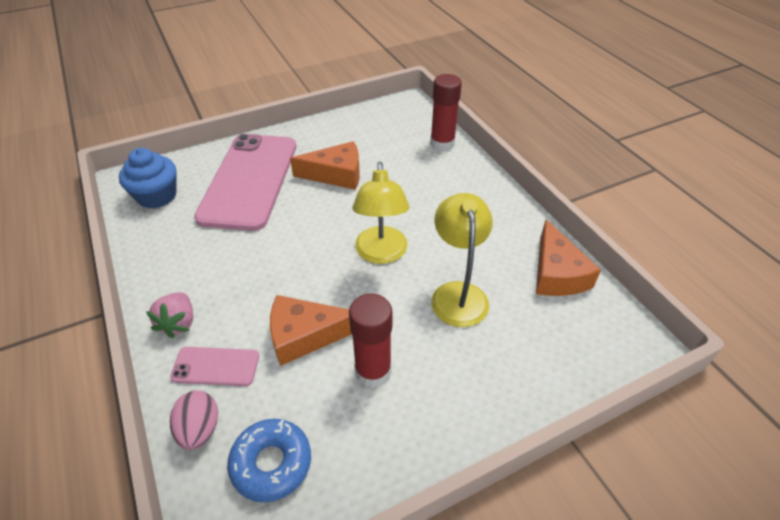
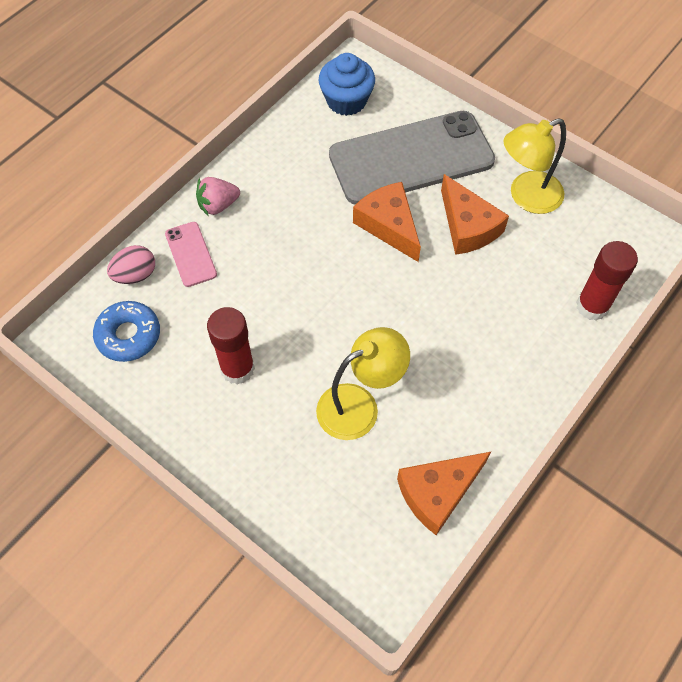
camera: 65 degrees right, 15 degrees up
(249, 180) = (411, 158): pink phone -> grey phone
(305, 335) = (249, 301): orange cheese -> orange cheese (389, 225)
(381, 254) = (375, 318): yellow lamp -> yellow lamp (526, 197)

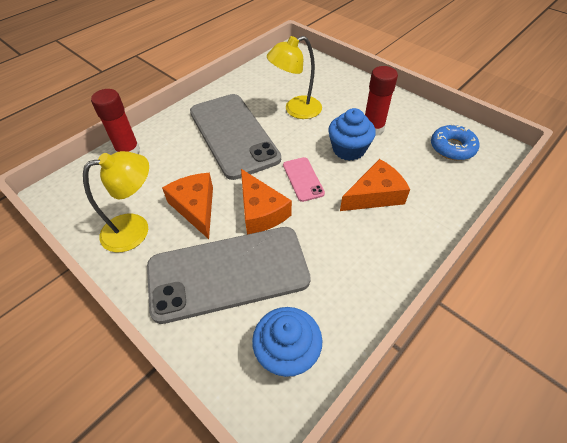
camera: 175 degrees left, 10 degrees down
(135, 275) = (463, 184): pink egg -> none
(191, 254) = (424, 197): pink phone -> pink phone (303, 179)
(218, 205) = (411, 235): pink strawberry -> none
(278, 325) = (348, 149): none -> blue cupcake
(437, 493) = (258, 78): orange cheese -> orange cheese (375, 195)
(450, 345) = (233, 135): none -> grey phone

